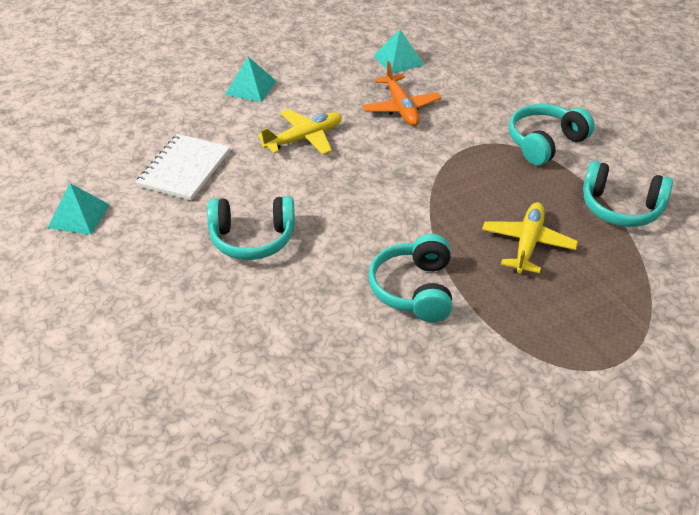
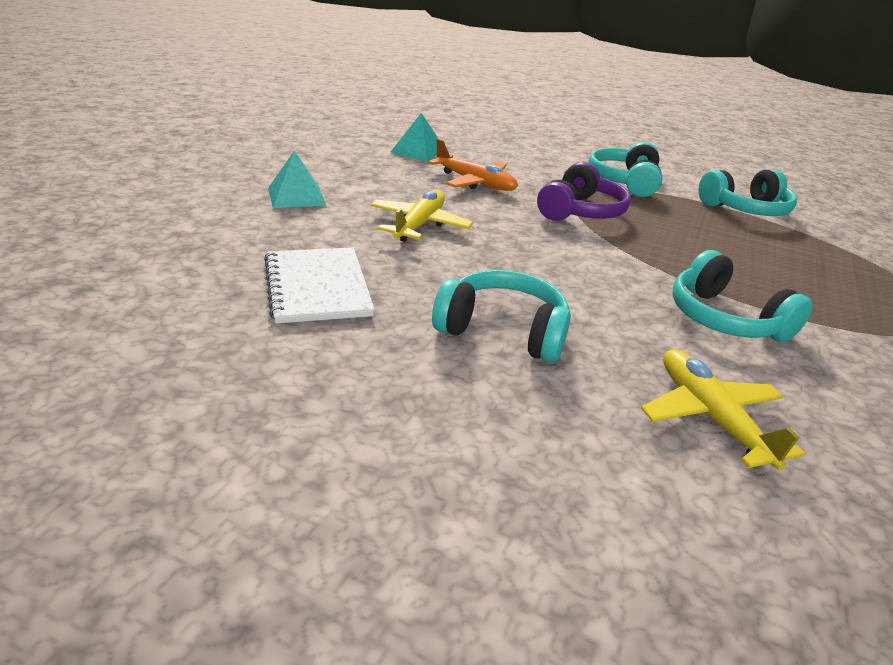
camera: 40 degrees left, 10 degrees down
(79, 216) = (224, 389): turquoise pyramid -> none
(252, 239) = (503, 331): turquoise headphones -> turquoise headphones turned 120 degrees counterclockwise
(449, 163) = (580, 211): none -> purple headphones
(527, 244) = (736, 252): yellow plane -> yellow plane (710, 417)

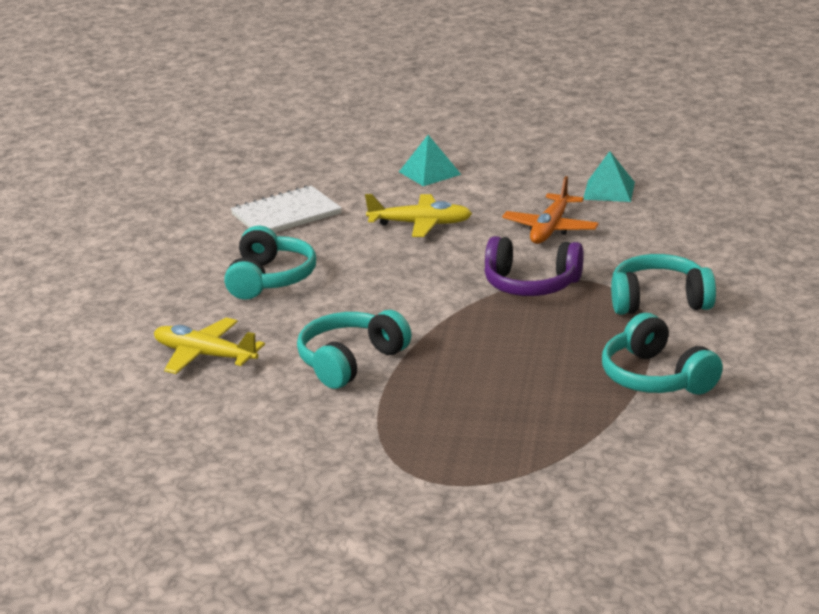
camera: 80 degrees right, 5 degrees down
(710, 417) = (205, 355): yellow plane -> yellow plane turned 120 degrees counterclockwise

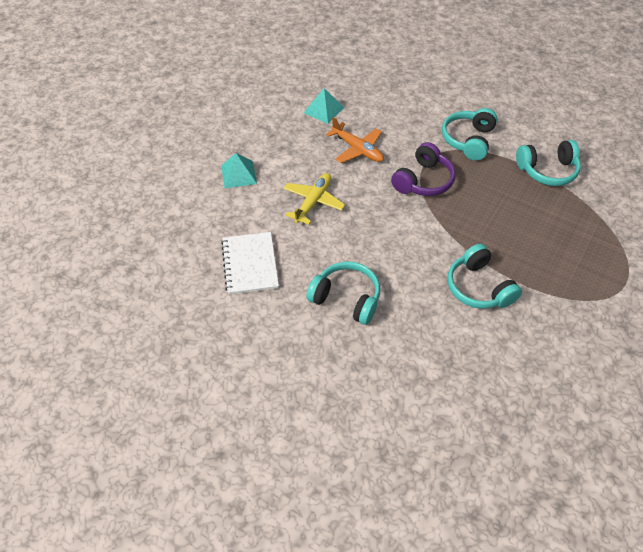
camera: 70 degrees left, 25 degrees up
(205, 355) = (438, 360): yellow plane -> none

